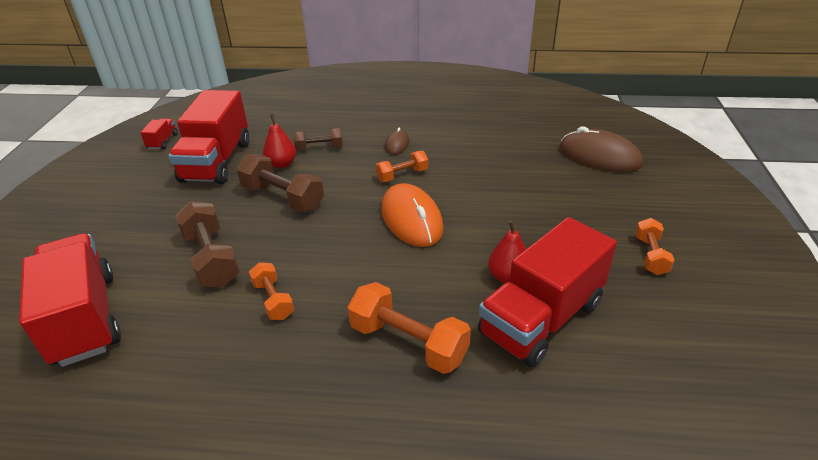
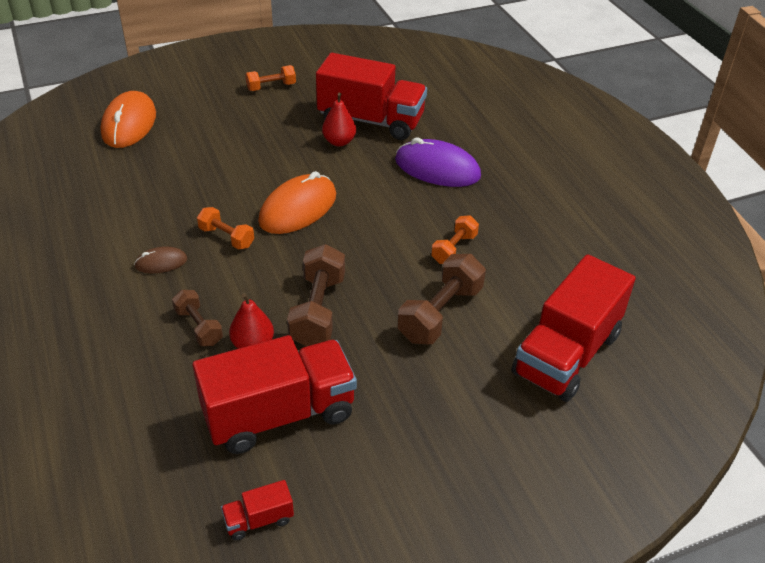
camera: 120 degrees left, 5 degrees up
(408, 342) = (437, 168): orange dumbbell -> purple mouse
(599, 156) = (129, 124): brown mouse -> orange mouse

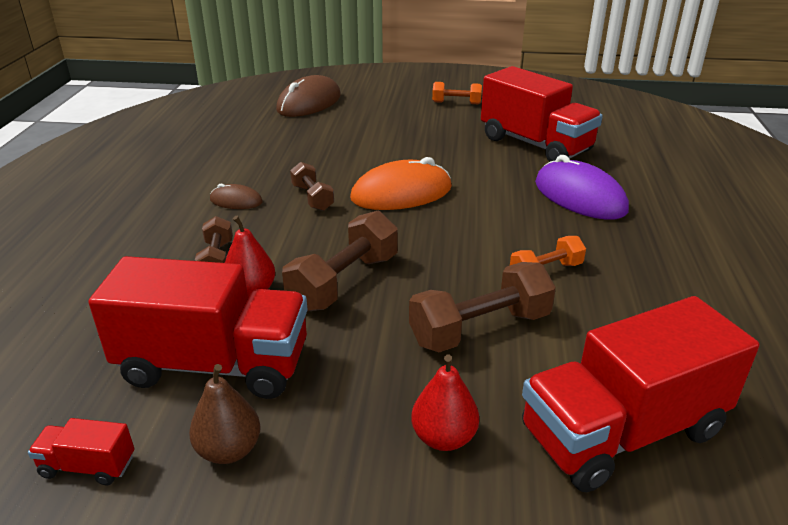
camera: 30 degrees right, 10 degrees down
(129, 124) = (309, 103): orange mouse -> brown mouse
(226, 237) = (312, 198): orange dumbbell -> brown dumbbell
(339, 142) = (488, 153): red pear -> red pear (443, 437)
(343, 468) = (229, 450): none -> brown pear

